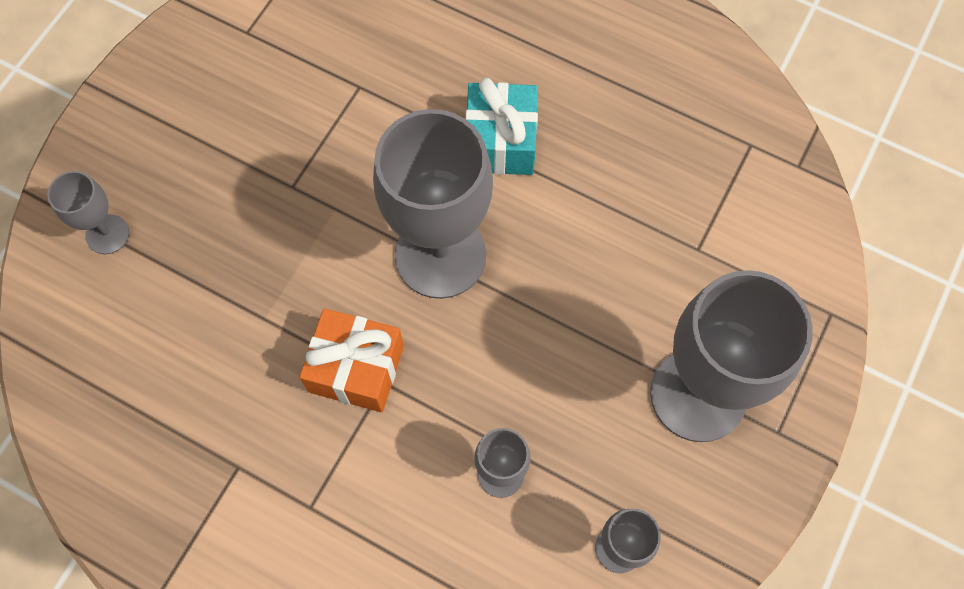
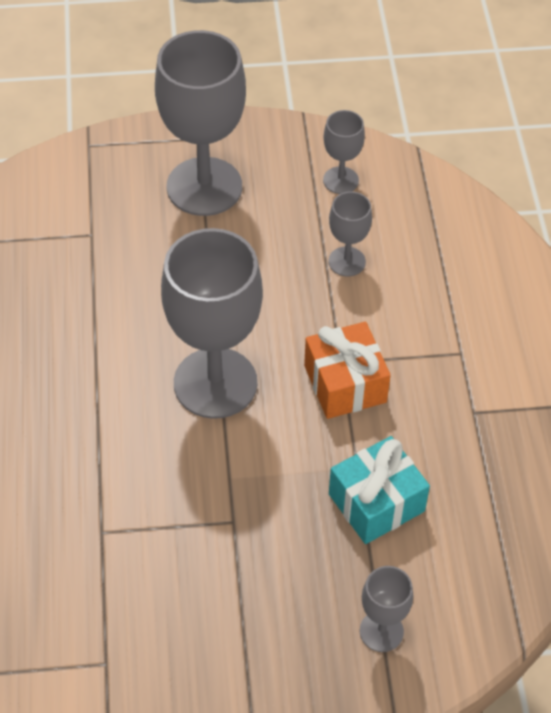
camera: 125 degrees left, 15 degrees down
(500, 142) = (85, 398): turquoise gift -> turquoise gift (376, 502)

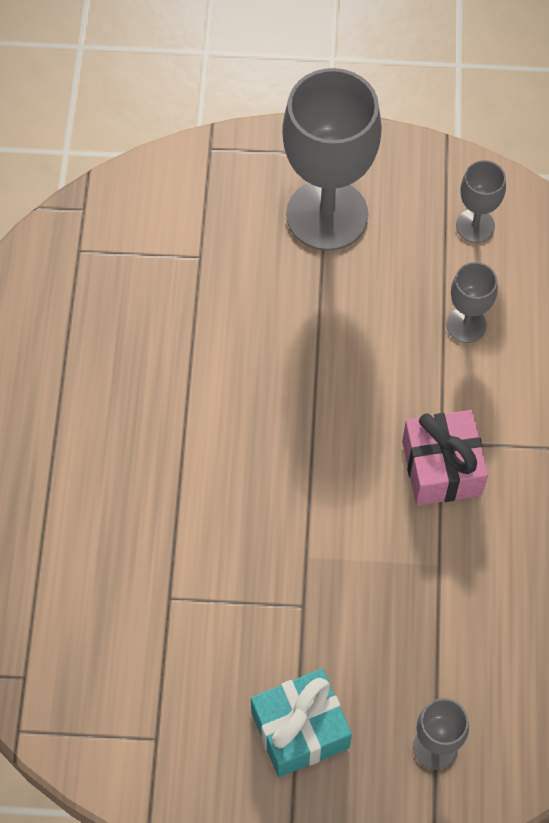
camera: 10 degrees right, 10 degrees up
(215, 383) = (306, 448): grey goblet -> none
(345, 384) = (441, 468): orange gift -> pink gift
(376, 502) = (453, 607): turquoise gift -> turquoise gift (300, 730)

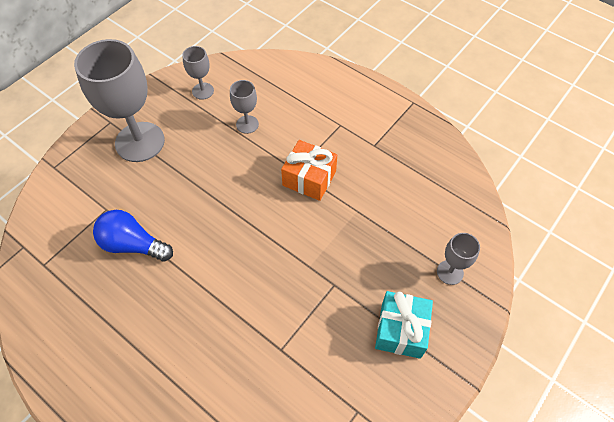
camera: 55 degrees left, 5 degrees down
(177, 327) = (133, 244): none -> blue light bulb
(441, 468) = (309, 178): pink gift -> orange gift

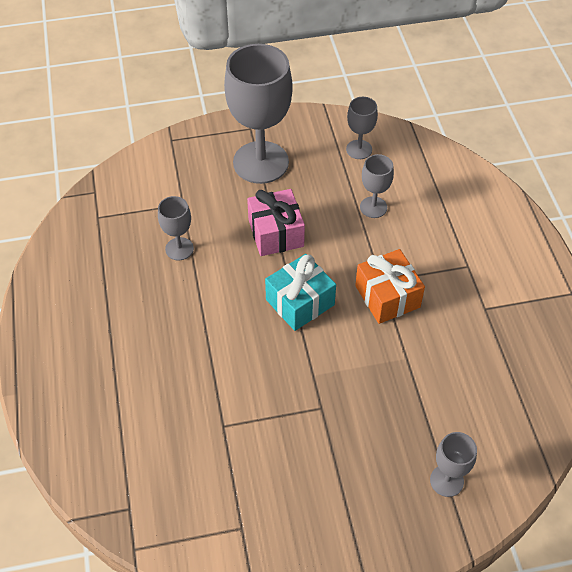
camera: 40 degrees right, 5 degrees down
(133, 244) = (179, 249): blue light bulb -> grey goblet
(196, 185) = (276, 233): none -> pink gift
(401, 330) = (346, 493): turquoise gift -> turquoise gift (300, 302)

